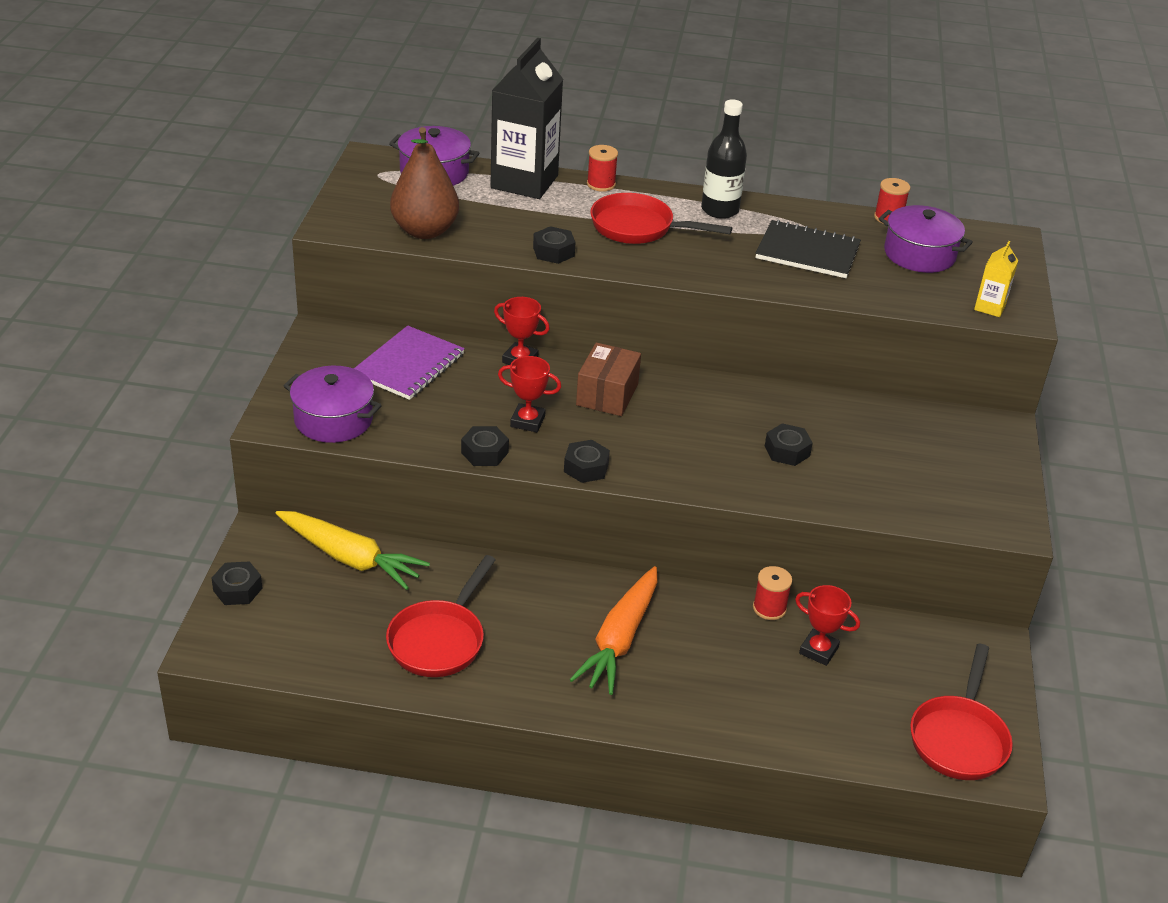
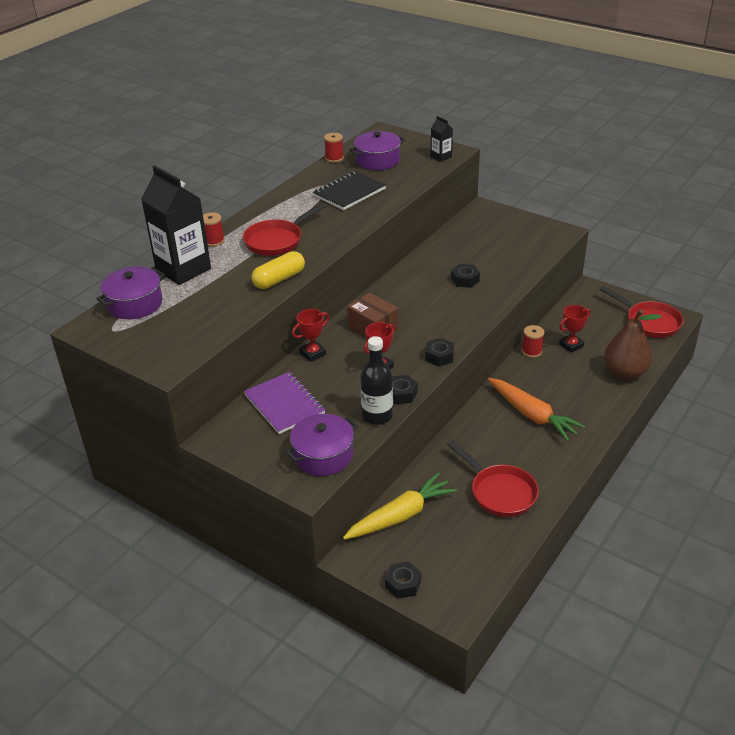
camera: 60 degrees left, 0 degrees up
(425, 231) = (210, 326): brown pear -> brown pear (625, 373)
(553, 252) = (279, 279): black nut -> yellow capsule
(720, 210) = (281, 207): black bottle -> black bottle (377, 416)
(990, 307) = (441, 157): yellow carton -> black carton

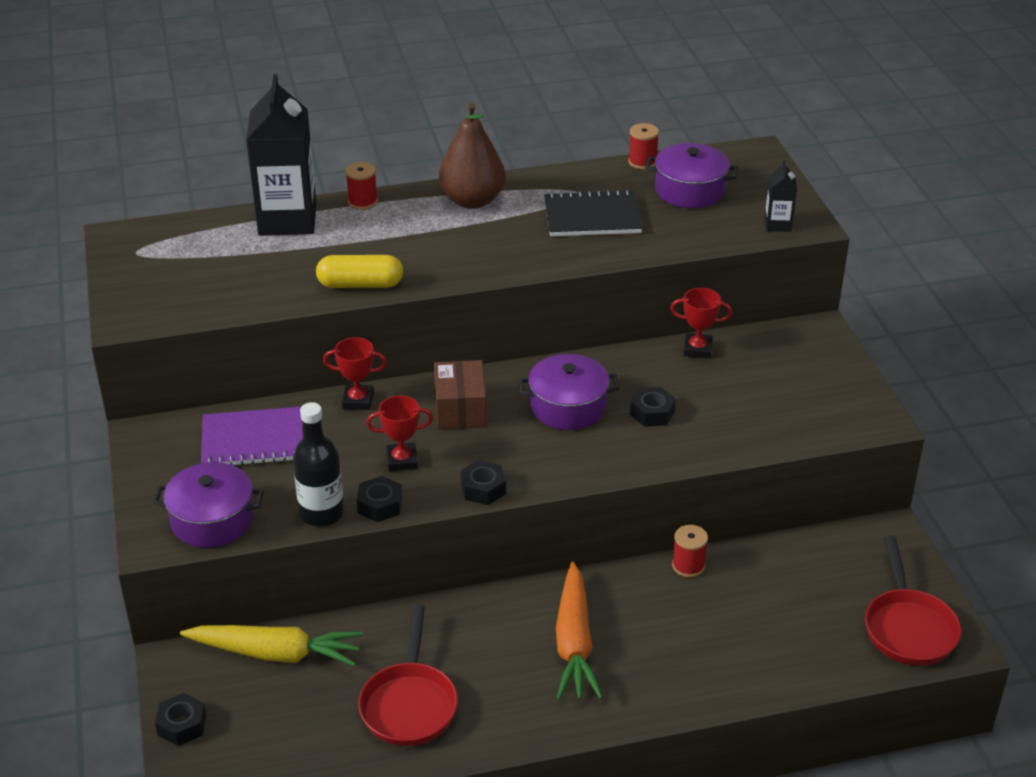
camera: 40 degrees right, 0 degrees up
(135, 304) = (192, 234): purple pot -> purple pot (568, 406)
(277, 241) = (425, 236): red pan -> none
(284, 404) = (253, 440): purple notebook -> purple notebook turned 75 degrees clockwise
(571, 345) = (751, 590): red trophy -> red trophy (697, 349)
(625, 373) = (770, 671): brown pear -> brown pear (472, 200)

